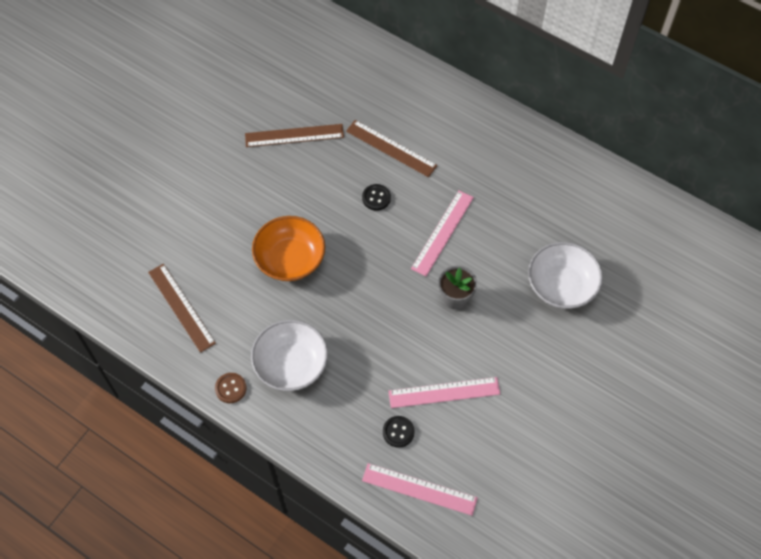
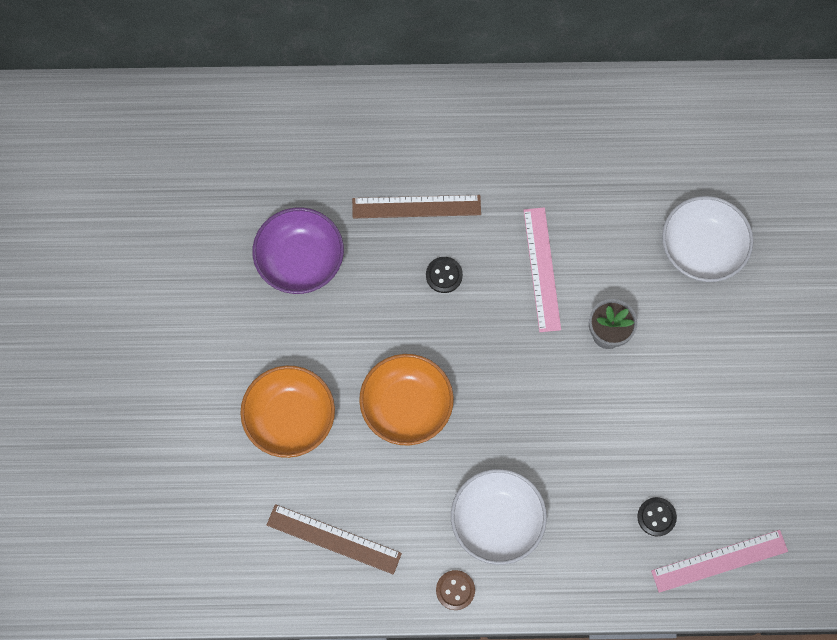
camera: 35 degrees left, 10 degrees up
(213, 220) = (290, 418): none -> orange bowl
(294, 135) = (300, 260): brown ruler -> purple bowl
(444, 392) = (670, 444): pink ruler -> none

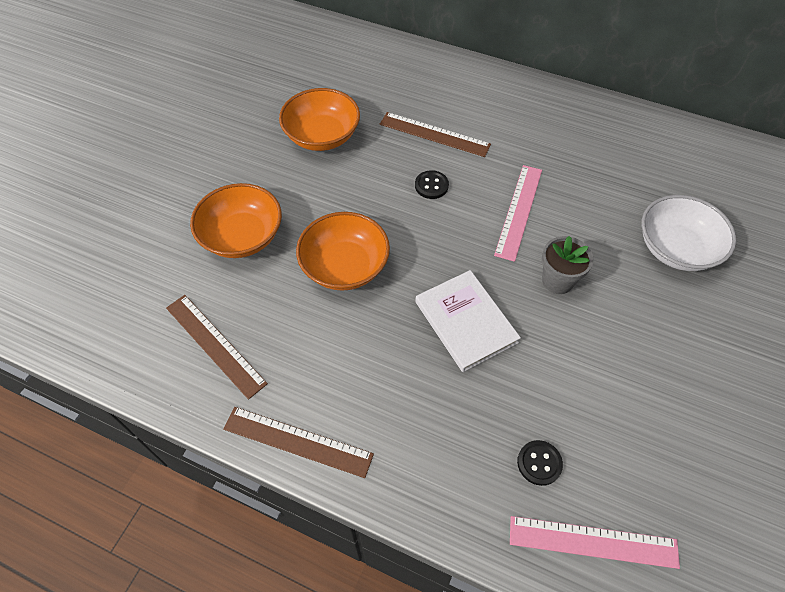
camera: 25 degrees right, 15 degrees down
(300, 260) = (322, 136): purple bowl -> orange bowl
(455, 590) = (297, 441): brown button -> brown ruler
(497, 521) = (373, 395): white bowl -> none
(543, 415) = (465, 322): none -> white book

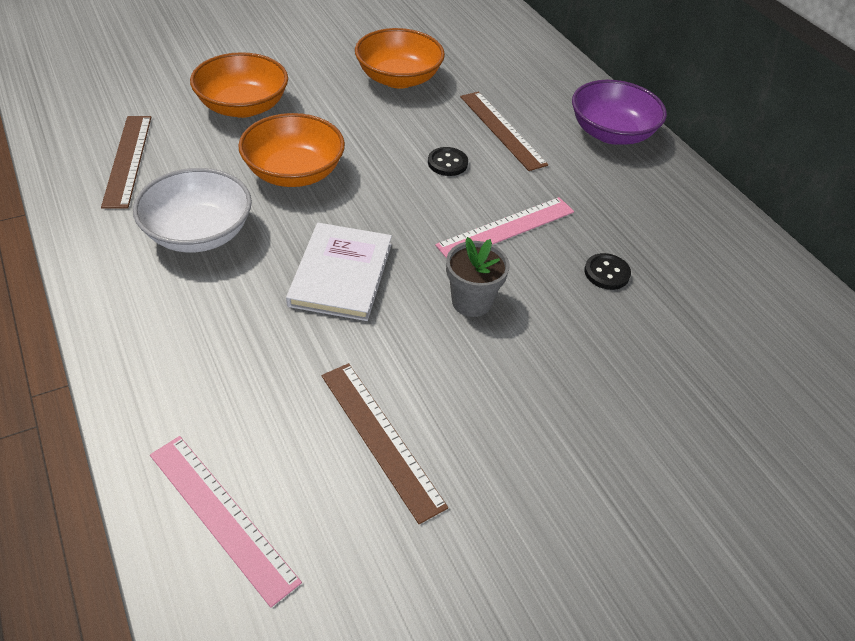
camera: 35 degrees right, 10 degrees down
(297, 441) = (96, 259): brown ruler -> brown ruler (381, 438)
(499, 92) = (611, 133): none -> purple bowl
(539, 463) = (259, 420): black button -> black button (606, 273)
(676, 248) = (640, 358): white bowl -> white bowl (198, 233)

